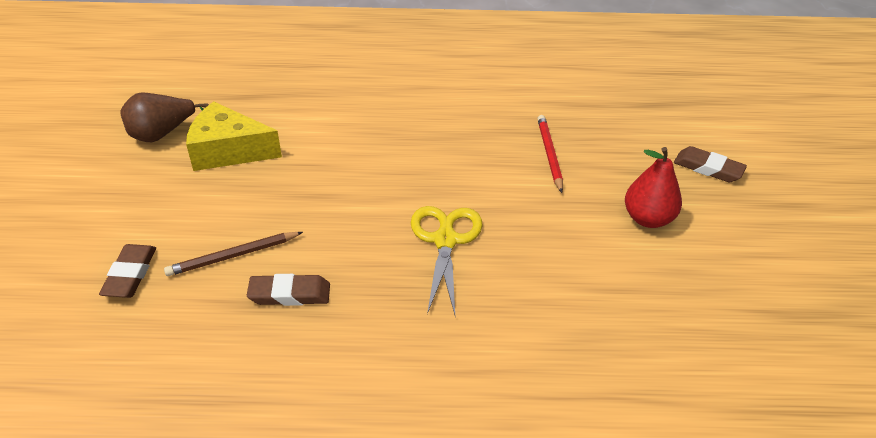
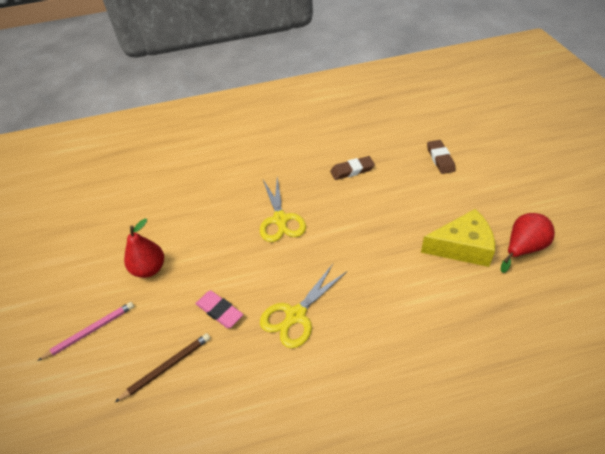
camera: 170 degrees right, 5 degrees up
(162, 134) = (523, 248): brown pear -> red pear
(233, 256) = (396, 180): brown pencil -> brown pencil (167, 367)
(461, 133) = (296, 315): none -> yellow scissors
(549, 154) = (219, 311): red pencil -> pink eraser
(708, 168) = (90, 331): brown eraser -> pink pencil

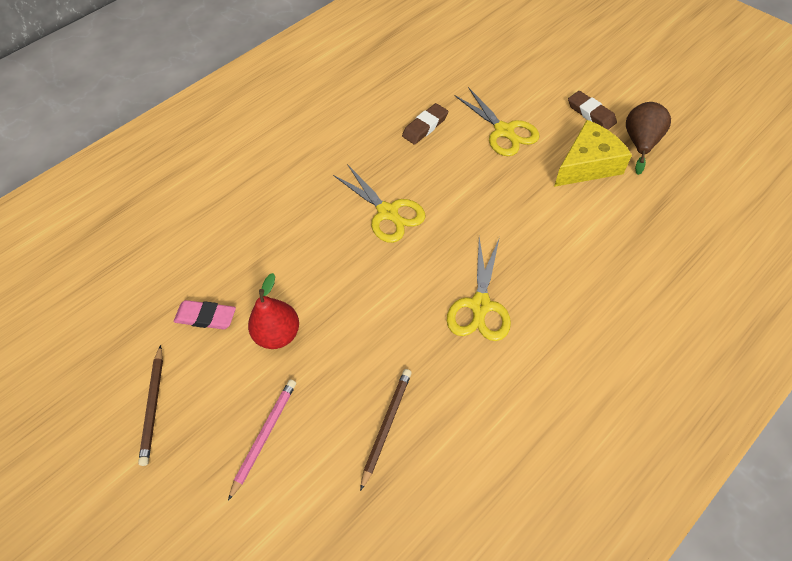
camera: 30 degrees left, 10 degrees up
(47, 278) = (153, 406): none -> brown pencil
(219, 311) = (397, 340): pink eraser -> pink eraser (206, 317)
(410, 195) = (503, 131): none -> yellow scissors
(440, 159) = (506, 80): brown eraser -> brown eraser (591, 114)
(523, 248) = (640, 143): red pear -> brown pear

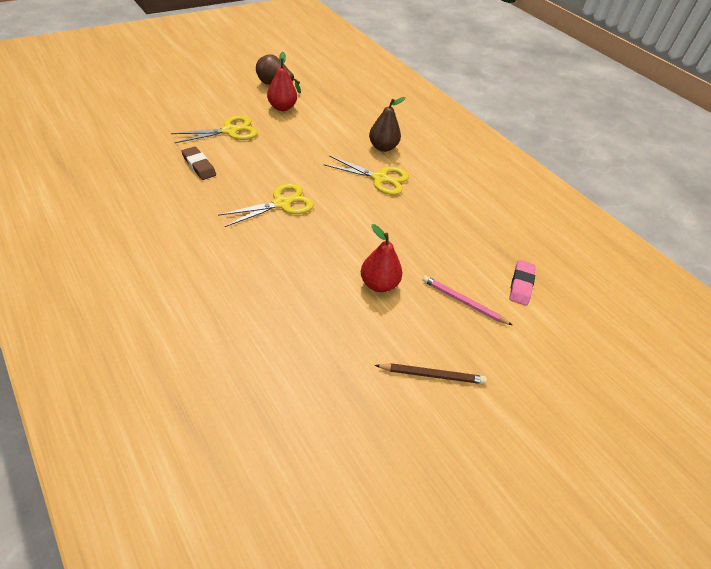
camera: 90 degrees left, 10 degrees down
(206, 317) = (350, 331): pink eraser -> pink eraser (521, 285)
(386, 426) = (460, 237): brown pencil -> none
(558, 298) = (383, 147): none -> brown pear
(587, 165) = (282, 107): yellow cheese -> red pear
(591, 114) = (236, 93): brown eraser -> none

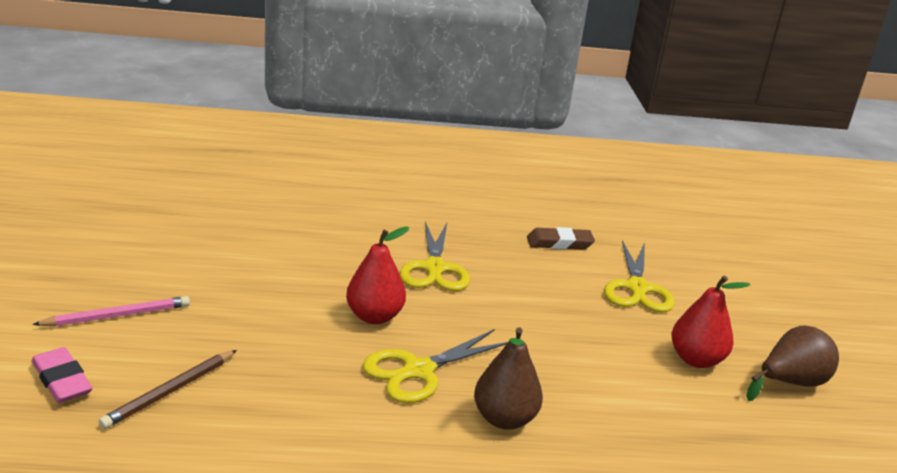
camera: 125 degrees right, 20 degrees down
(379, 284) = (226, 274): red pear -> red pear (374, 316)
(432, 375) = (80, 249): brown pencil -> brown pencil (170, 391)

